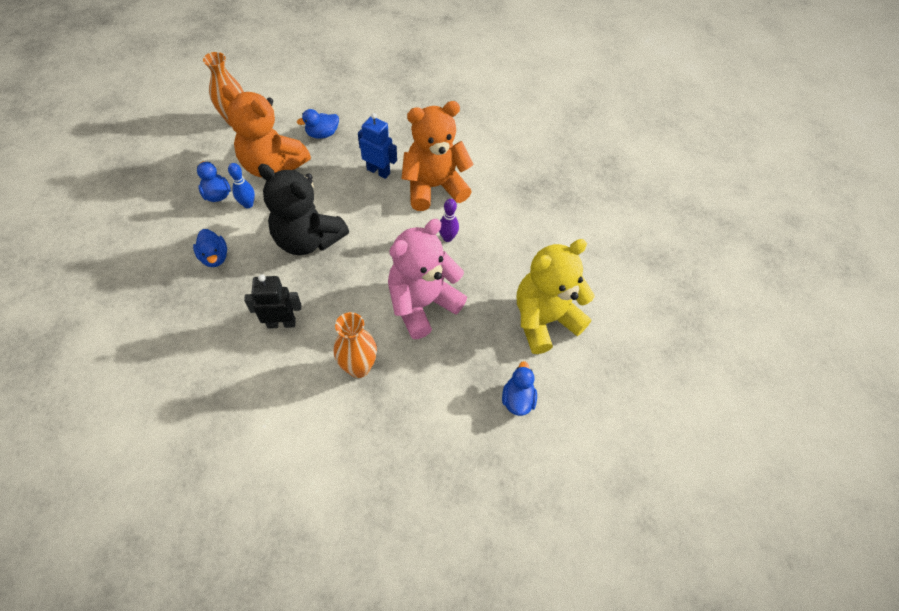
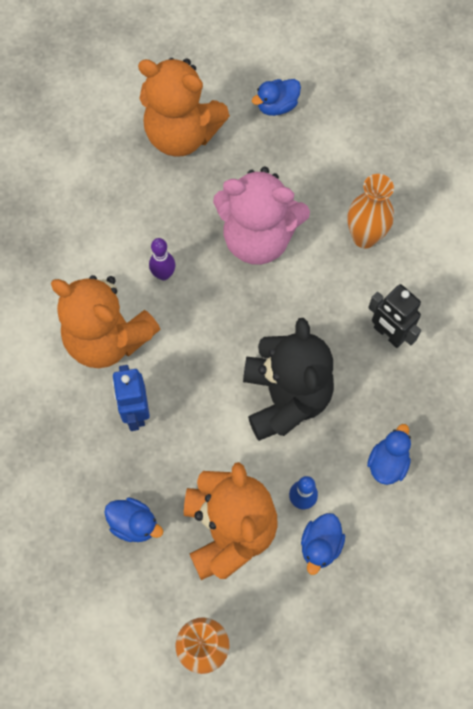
camera: 125 degrees left, 10 degrees up
(544, 319) = (182, 134): yellow teddy bear -> orange teddy bear

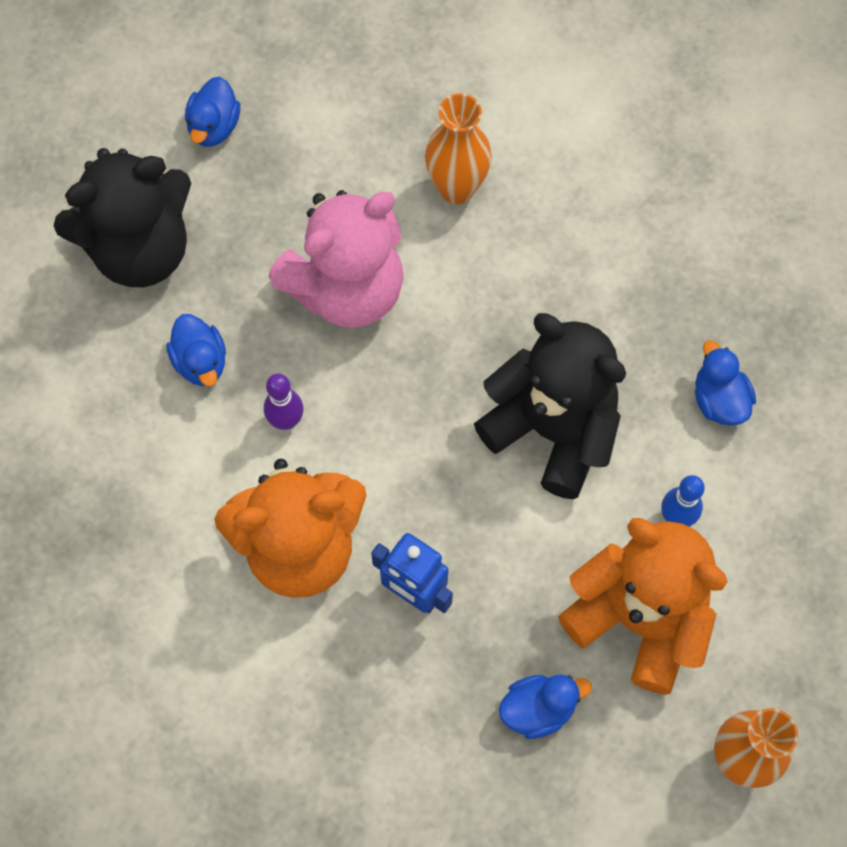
camera: 45 degrees left, 0 degrees up
(182, 134) = (140, 249): orange teddy bear -> black teddy bear
(320, 545) = (741, 545): blue duck -> blue duck (201, 362)
(388, 334) = (585, 268): black robot -> none

